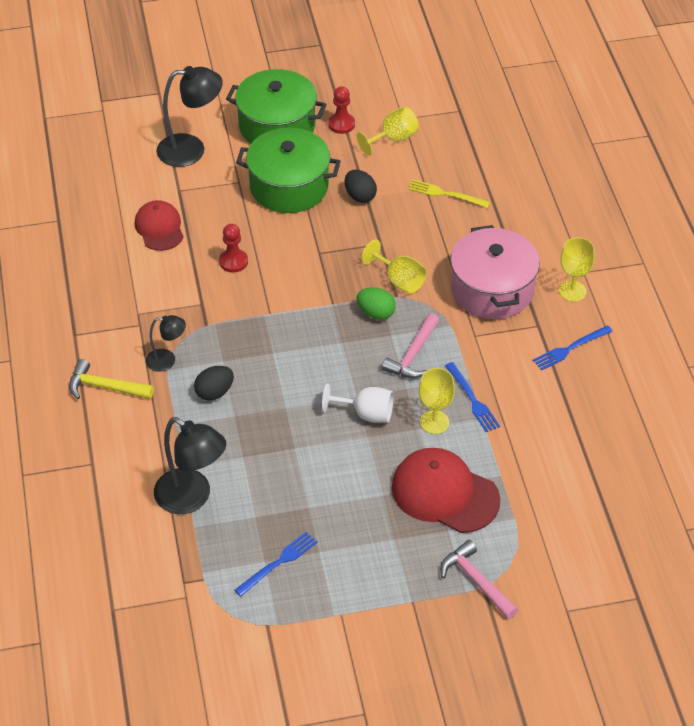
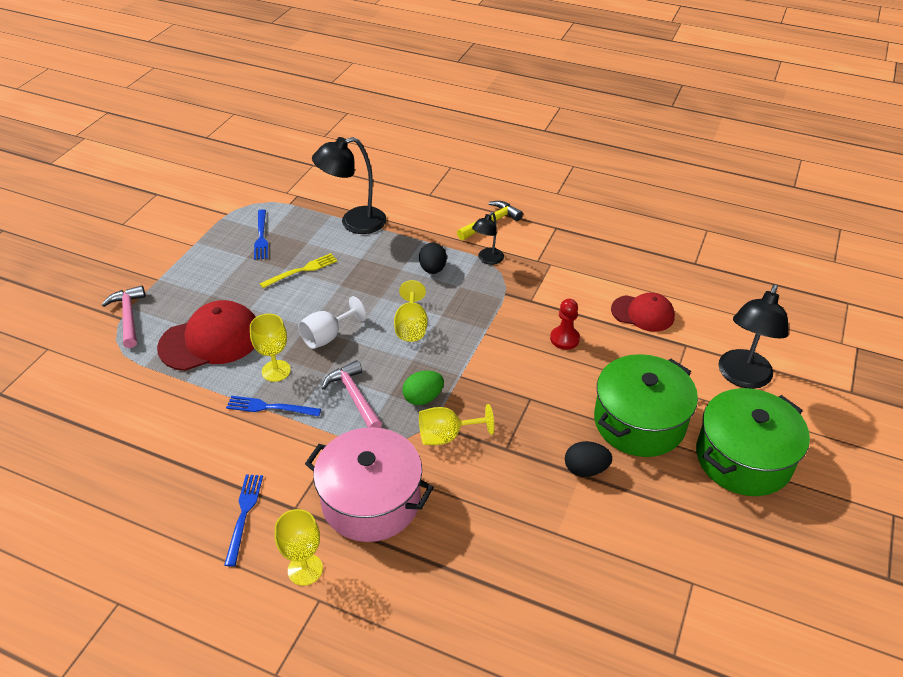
camera: 125 degrees right, 5 degrees down
(341, 124) = (715, 516): red pawn -> none
(393, 139) = (660, 551): yellow goblet -> yellow goblet (411, 326)
(446, 194) = (534, 546): yellow fork -> yellow fork (301, 271)
(476, 581) = (129, 316): pink hammer -> pink hammer turned 105 degrees counterclockwise

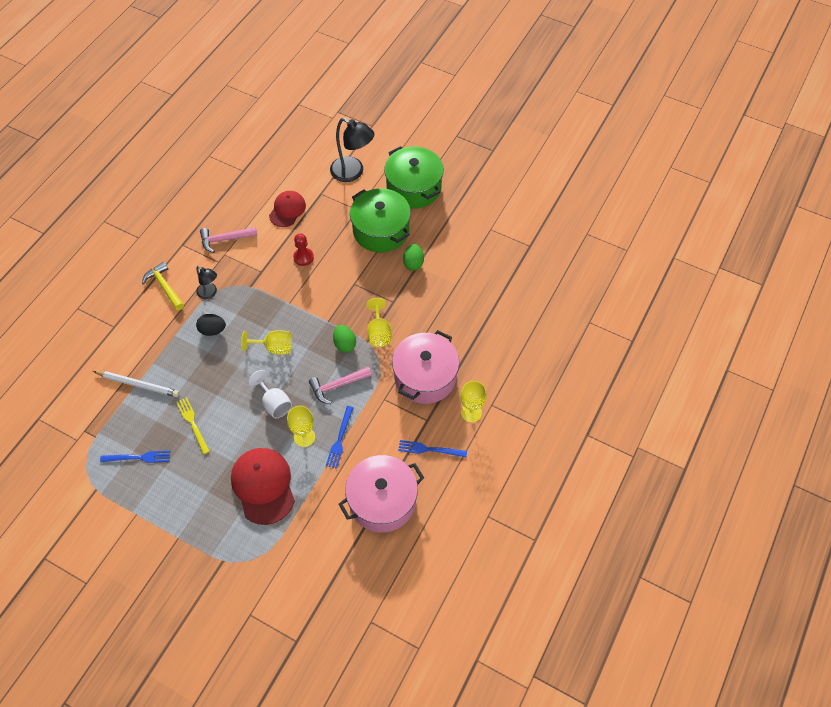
camera: 85 degrees left, 15 degrees up
(129, 316) = (222, 554): pink hammer -> pink hammer (225, 239)
(168, 463) = (382, 501): none -> pink pot
(354, 223) = (138, 384): black lamp -> white pencil
(585, 469) = (413, 263): black egg -> green egg

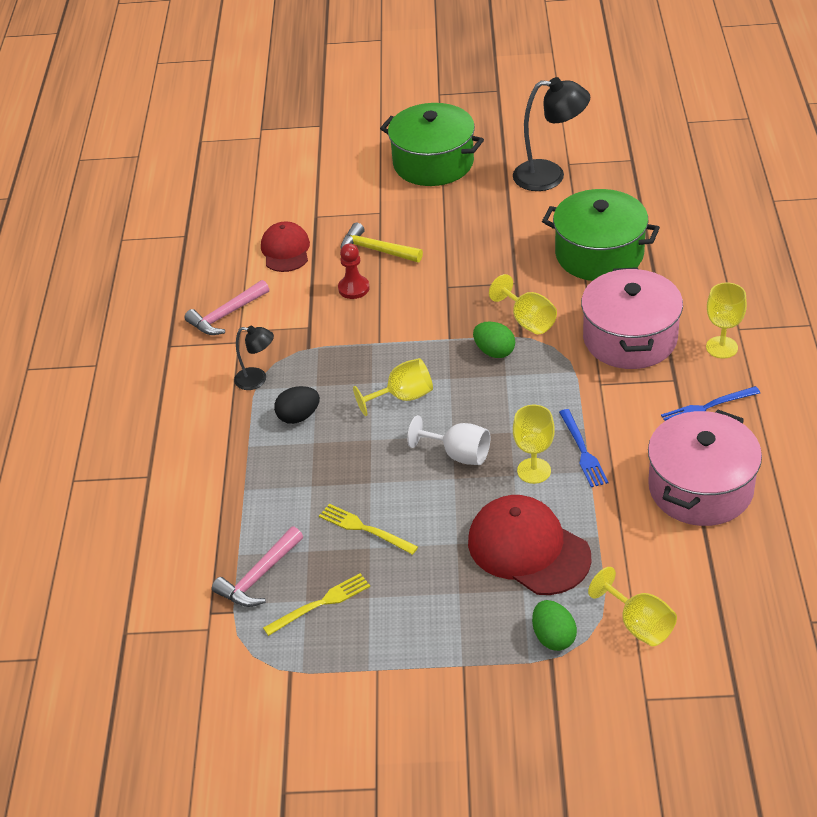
camera: 25 degrees left, 15 degrees down
(138, 384) = (244, 523): white pencil -> none
(138, 457) = (320, 604): blue fork -> yellow fork
(165, 287) = (185, 400): yellow hammer -> yellow hammer (376, 250)
(281, 567) = (638, 624): none -> yellow goblet
(337, 385) = (526, 397): pink hammer -> pink hammer (259, 576)
(353, 172) = (339, 179): black lamp -> black lamp (550, 176)
(381, 230) = (431, 220): green pot -> green pot (599, 254)
(413, 263) = (504, 235): green egg -> green egg (553, 637)

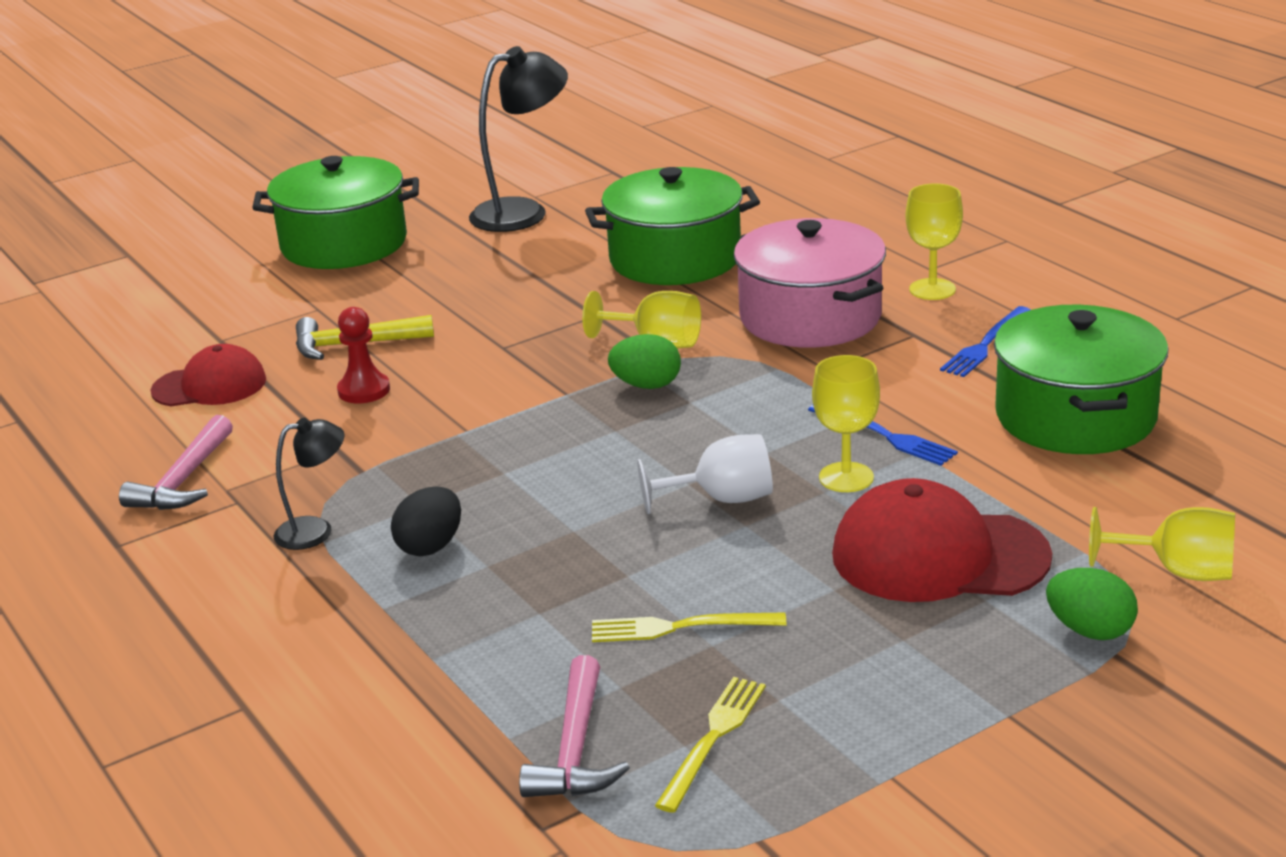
camera: 35 degrees left, 15 degrees down
(285, 250) = (210, 386): red cap -> red cap turned 120 degrees clockwise
(402, 397) = (569, 471): yellow goblet -> none
(700, 488) = (1075, 416): pink pot -> green pot

